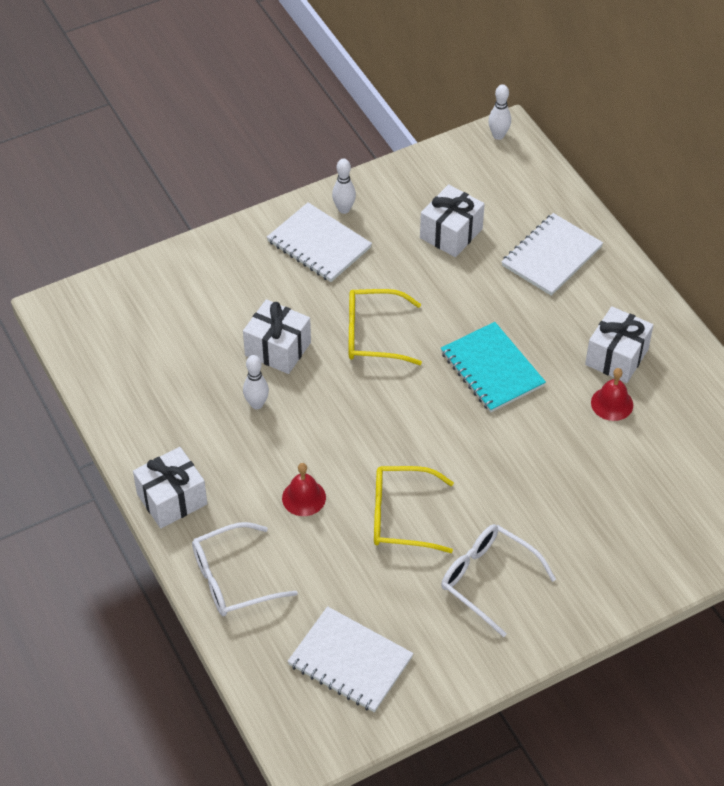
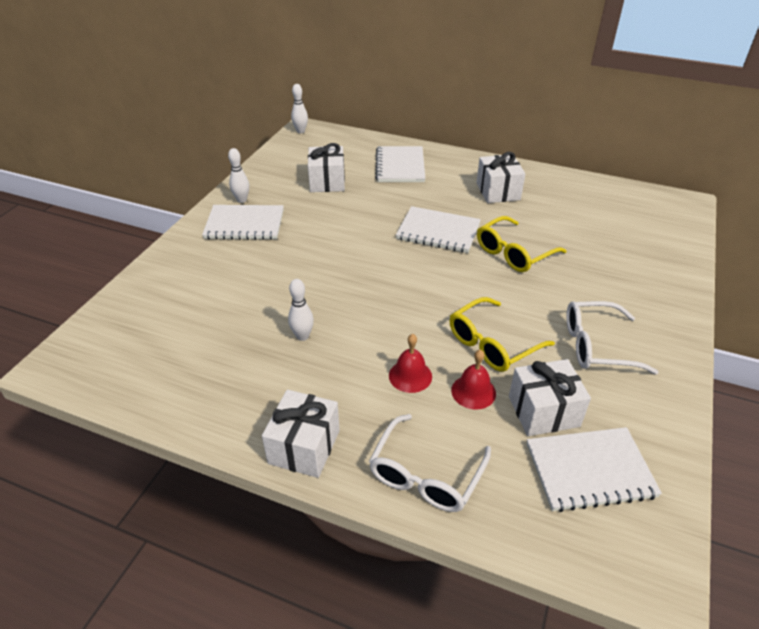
camera: 40 degrees left, 10 degrees down
(278, 349) = (280, 294): white gift -> white gift (543, 411)
(373, 335) = (340, 252): yellow glasses -> yellow glasses (513, 253)
(492, 369) = (438, 231): turquoise notebook -> white notebook
(612, 403) = (527, 213): red bell -> red bell (473, 391)

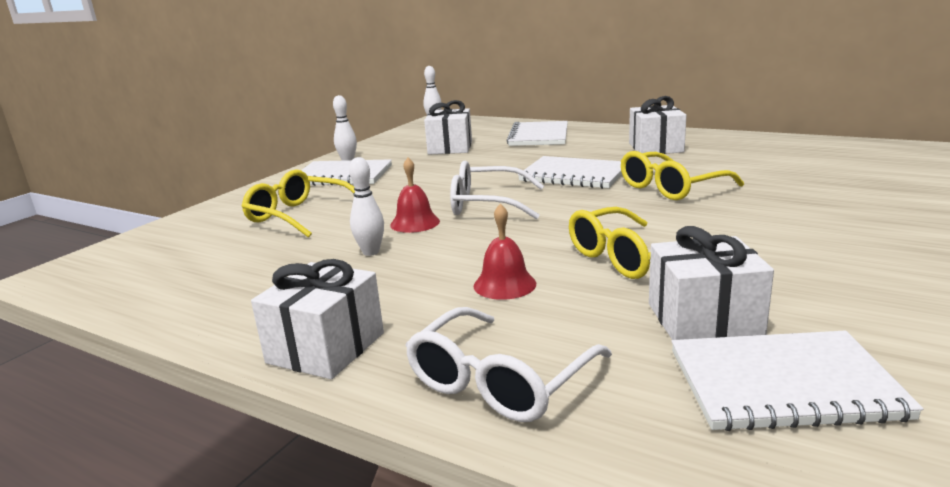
camera: 10 degrees right, 20 degrees down
(227, 285) = (299, 215): none -> yellow glasses
(473, 391) = (595, 299): red bell -> red bell (415, 223)
(596, 346) = (790, 259): white glasses -> white glasses (487, 204)

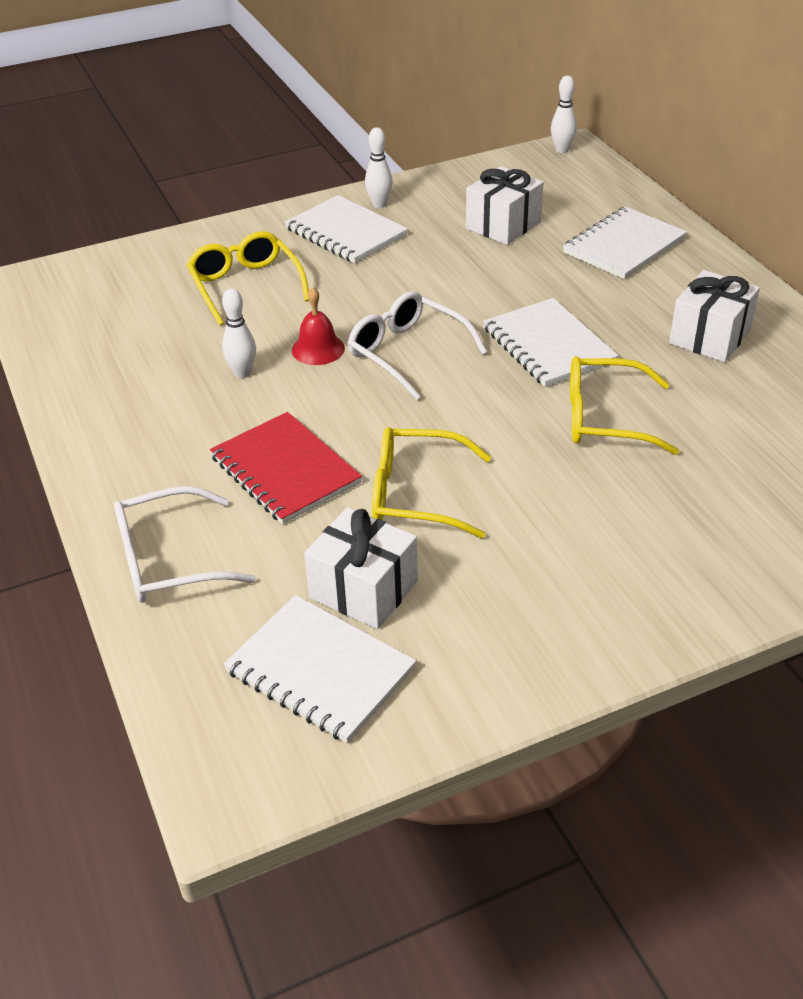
camera: 35 degrees right, 20 degrees up
(326, 348) = (108, 467): white gift -> none
(504, 284) = (285, 470): red bell -> red notebook

